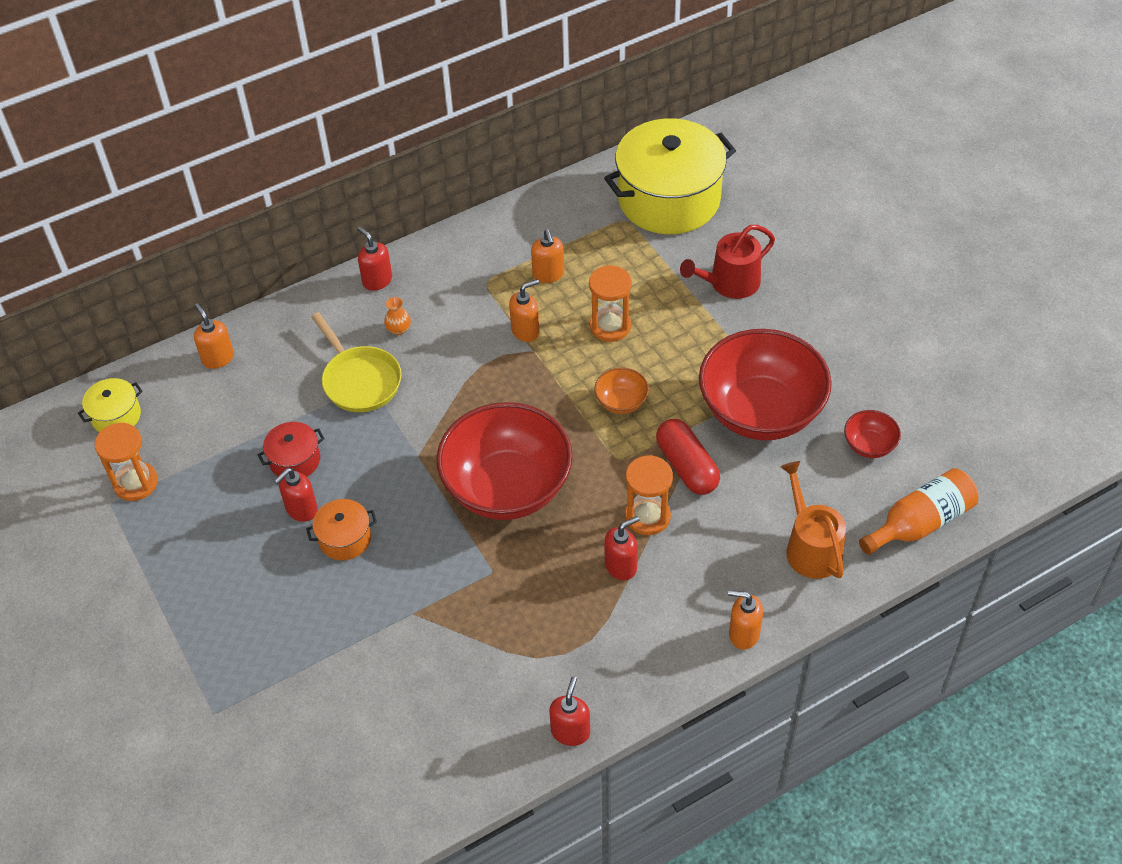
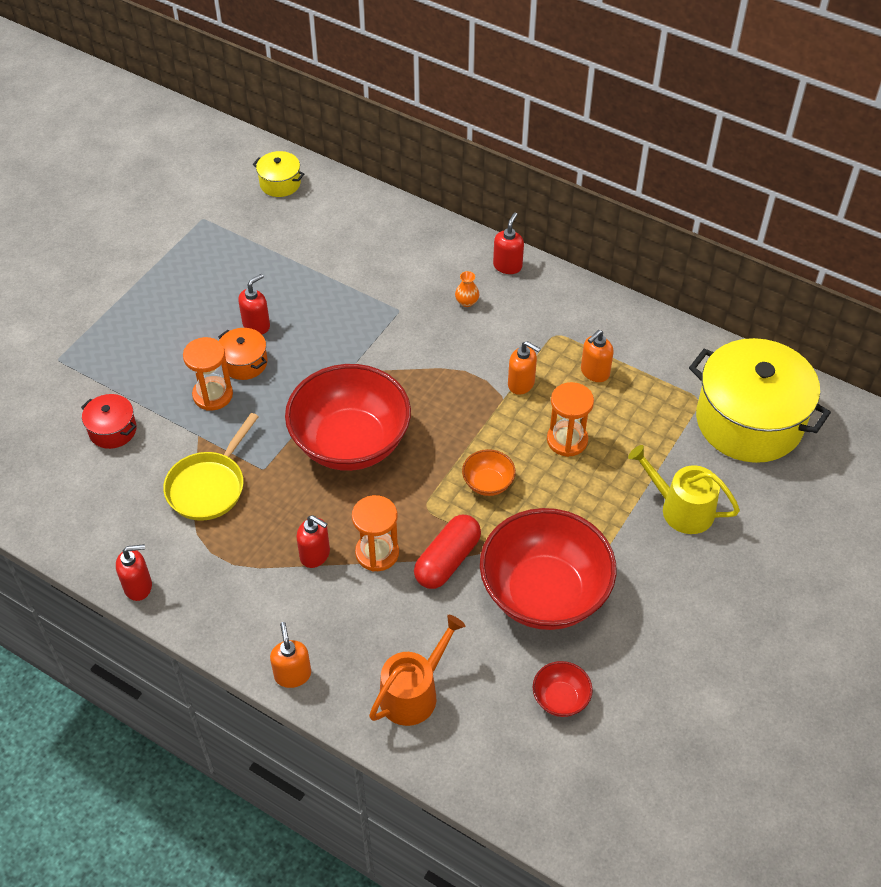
camera: 60 degrees right, 0 degrees up
(135, 483) = (228, 223): orange hourglass -> orange hourglass (213, 395)
(218, 358) = (367, 211): orange soap dispenser -> none
(295, 460) = (299, 300): red pot -> red pot (112, 430)
(301, 510) = (256, 325): red soap dispenser -> red soap dispenser turned 120 degrees clockwise
(359, 380) = (399, 302): yellow pan -> yellow pan (209, 486)
(729, 283) = (681, 509): red watering can -> yellow watering can
(920, 523) = (494, 777): orange bottle -> none

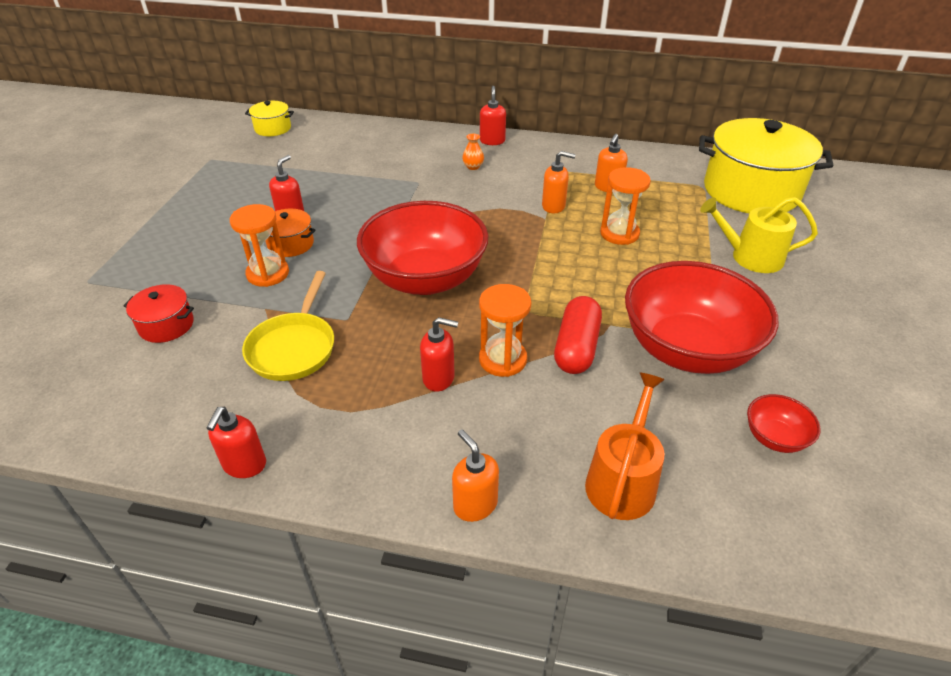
camera: 20 degrees left, 10 degrees down
(138, 586) = (244, 465): red soap dispenser -> red soap dispenser turned 135 degrees clockwise
(488, 483) = (573, 279): orange bowl -> none

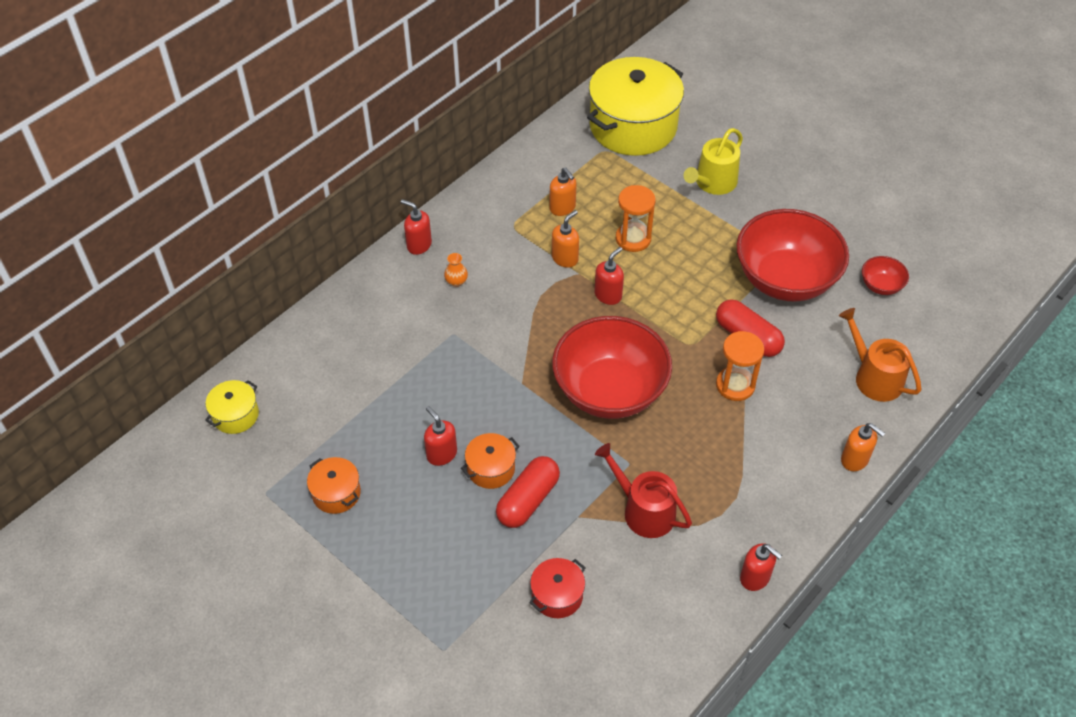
camera: 60 degrees left, 10 degrees up
(225, 185) = (336, 493): none -> orange pot
(268, 274) = (528, 500): orange hourglass -> red capsule
(294, 347) = (644, 510): yellow pan -> red watering can
(439, 378) = (733, 431): red soap dispenser -> red soap dispenser (608, 295)
(475, 504) = (855, 460): orange soap dispenser -> orange soap dispenser turned 135 degrees counterclockwise

